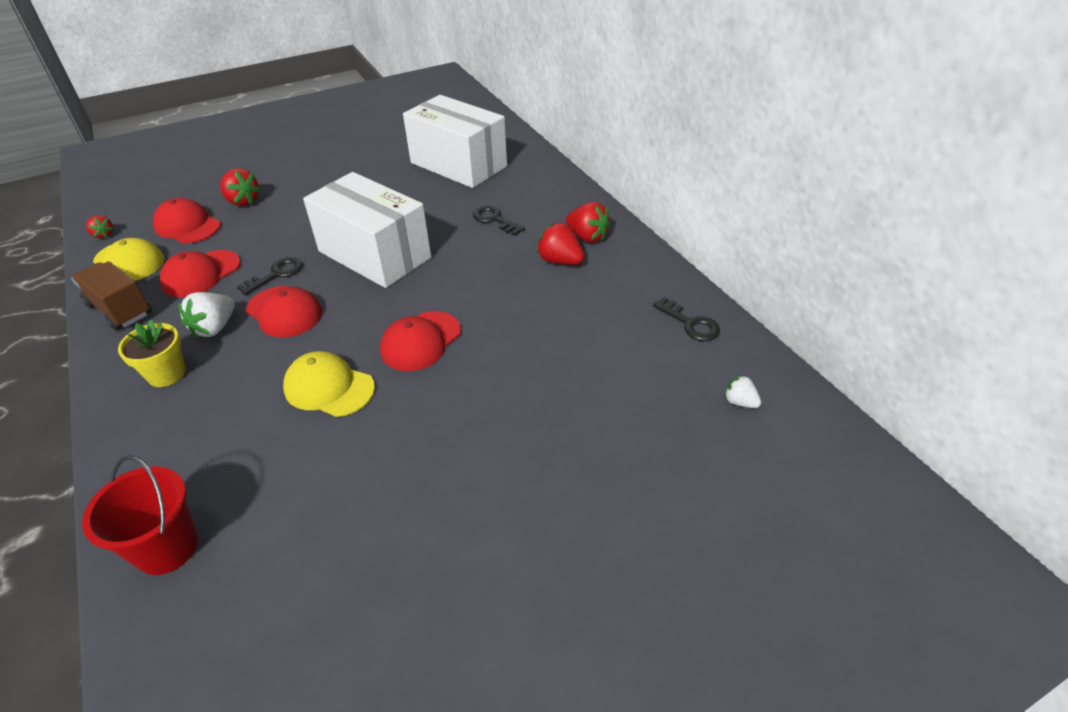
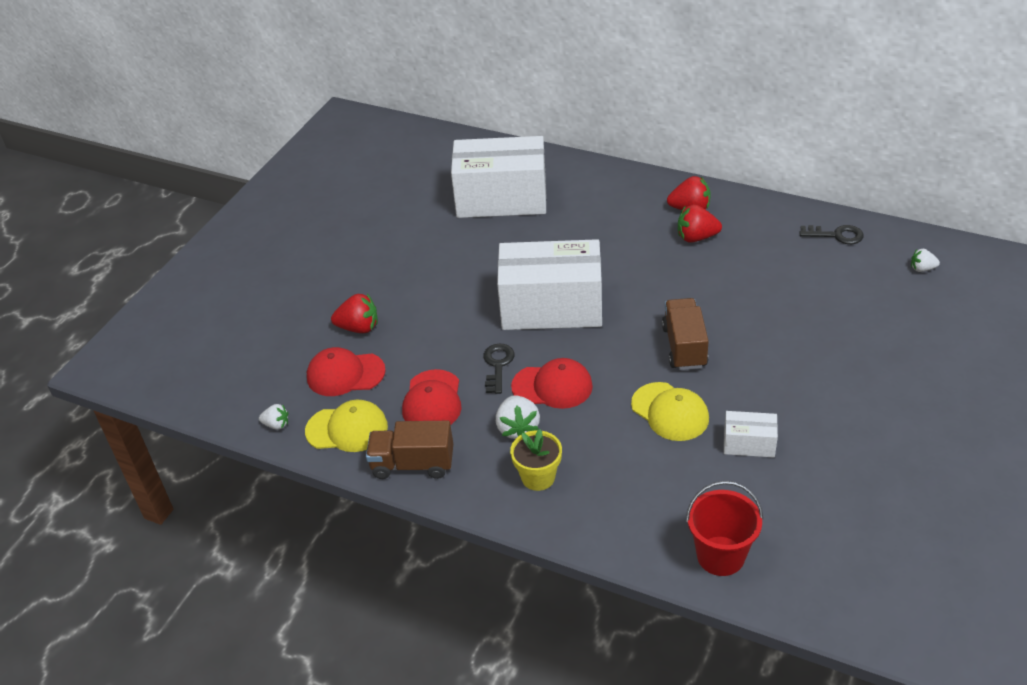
camera: 35 degrees left, 0 degrees up
(103, 235) = (276, 424): red strawberry -> white strawberry
(329, 387) = (670, 412): yellow cap -> yellow cap turned 120 degrees counterclockwise
(343, 460) = (749, 444): none -> white box
(420, 341) = (684, 347): red cap -> brown truck
(494, 220) = (602, 231): black key -> none

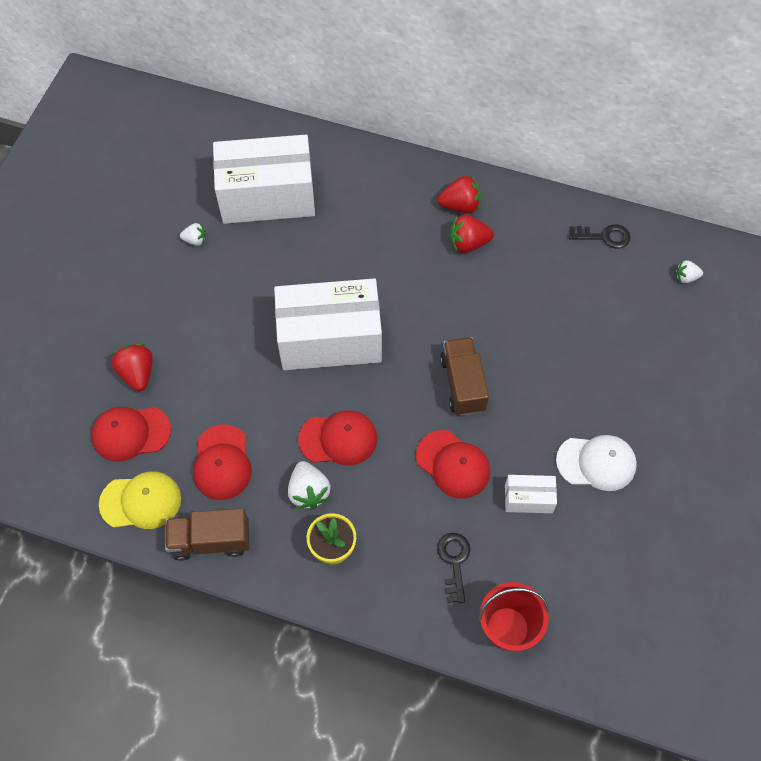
camera: 10 degrees left, 20 degrees up
(276, 424) = (69, 500): white strawberry -> white strawberry (195, 240)
(359, 328) = (137, 373): red strawberry -> red strawberry turned 105 degrees counterclockwise
(497, 365) = (282, 415): black key -> black key (454, 562)
(670, 412) = (453, 464): yellow cap -> red cap
(824, 417) = (596, 463): none -> white cap

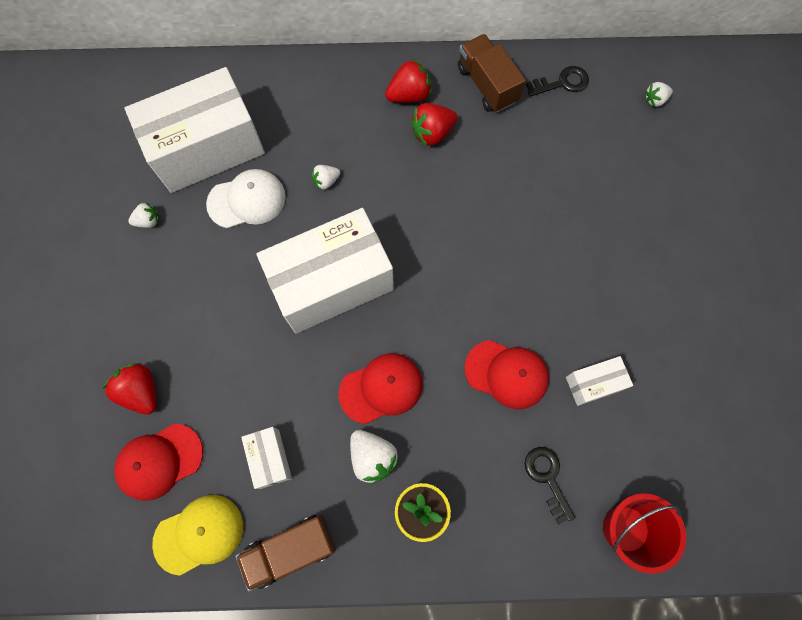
camera: 20 degrees left, 10 degrees up
(222, 462) = (270, 458): red cap -> white box
(358, 255) = (326, 181): none -> white strawberry
(462, 384) = (483, 285): brown truck -> brown truck (487, 84)
(596, 463) = (644, 322): white cap -> white cap (247, 200)

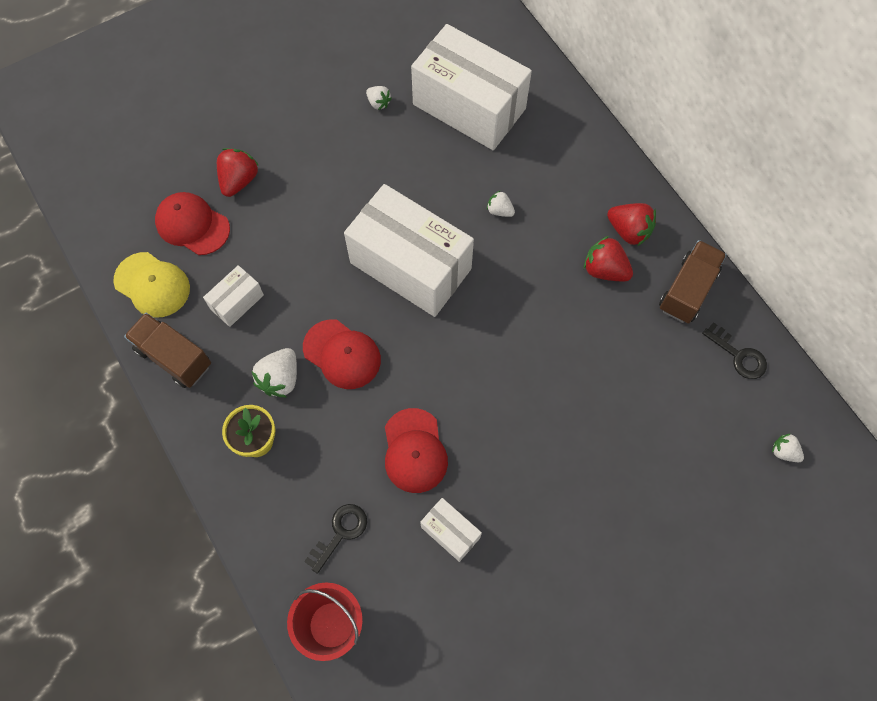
camera: 60 degrees right, 5 degrees down
(247, 200) = (442, 161): white cap -> none

